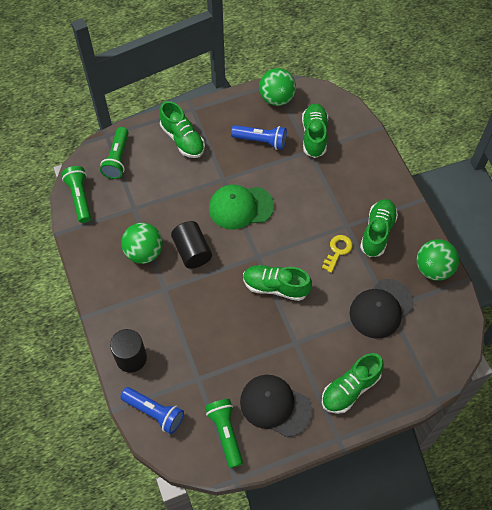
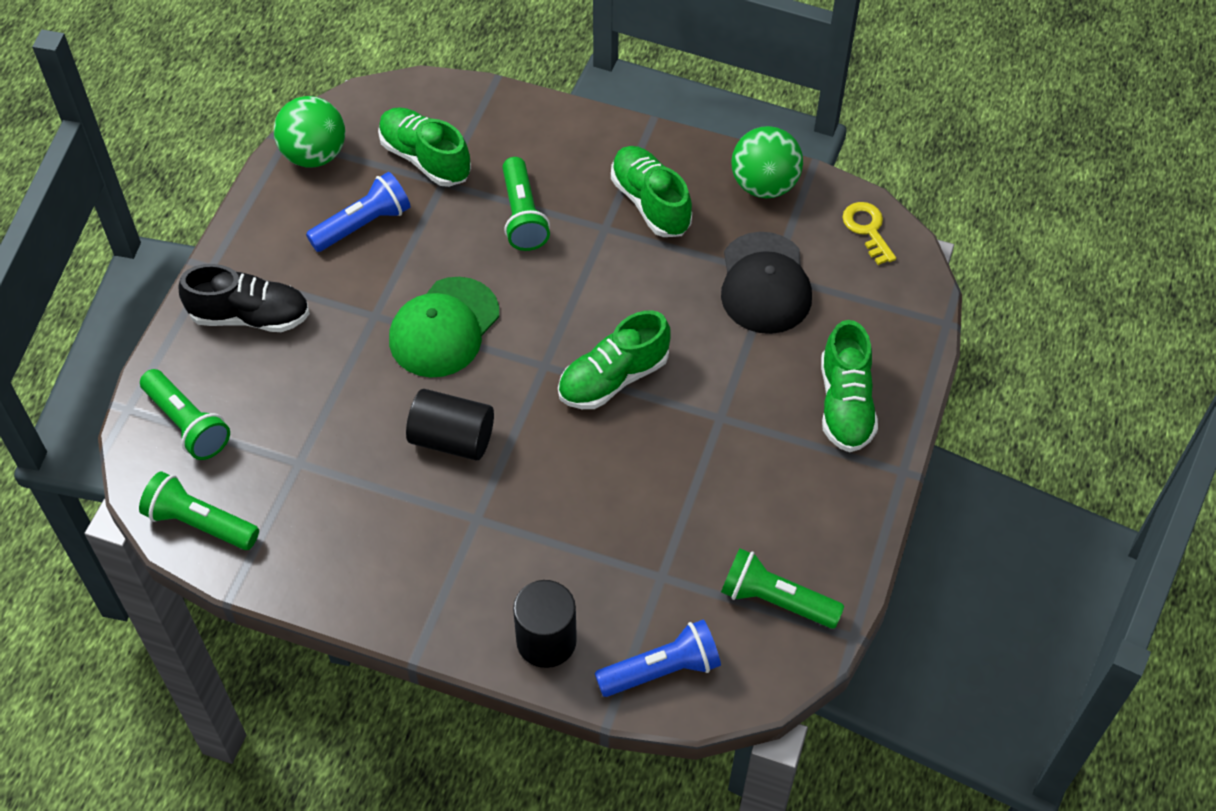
camera: 50 degrees left, 5 degrees down
(144, 252) = (389, 502): green ball -> none
(182, 139) = (250, 316): green shoe -> black shoe
(275, 406) = (790, 510): black cap -> none
(322, 191) = (522, 216): none -> green flashlight
(337, 251) = (632, 267): yellow key -> yellow key (867, 229)

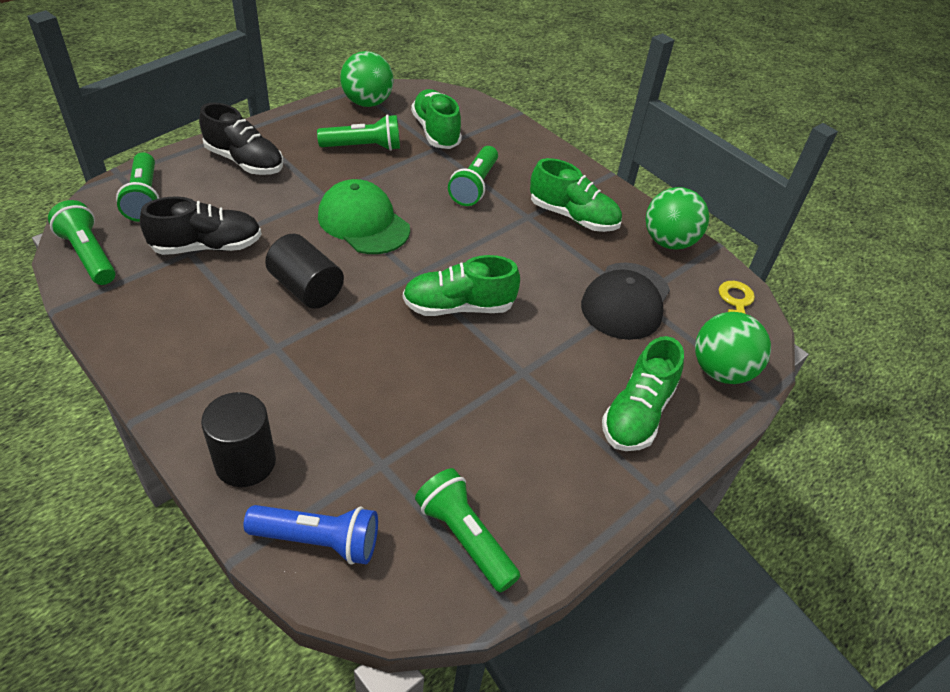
camera: 25 degrees right, 10 degrees down
(310, 446) = (207, 246): none -> black shoe
(363, 224) = (364, 147): blue flashlight -> green flashlight
(444, 328) = (363, 222): green cap -> green cap turned 75 degrees clockwise
(650, 203) = (573, 217): green shoe -> green shoe turned 120 degrees clockwise
(893, 317) = (721, 371): none -> green ball

